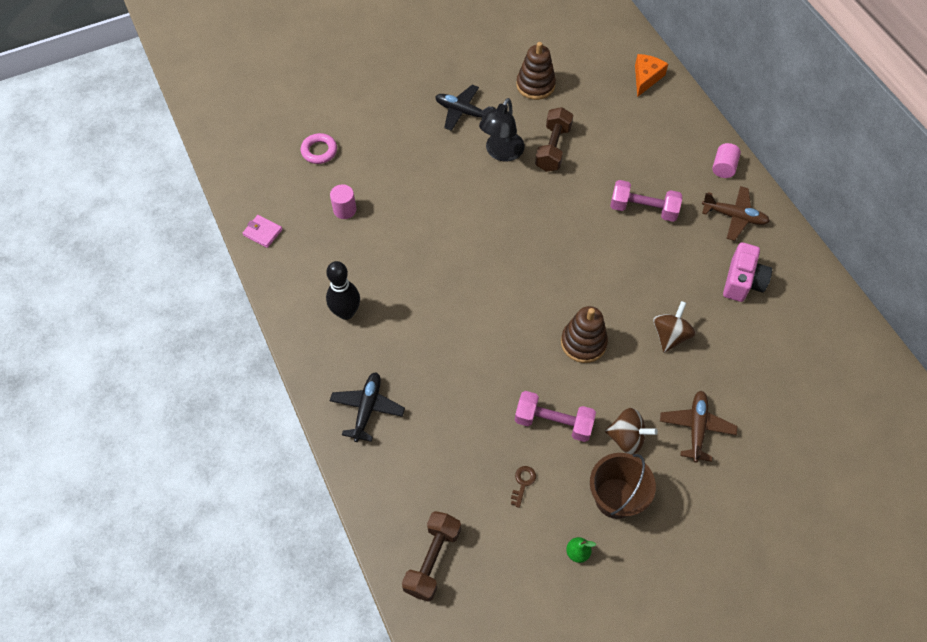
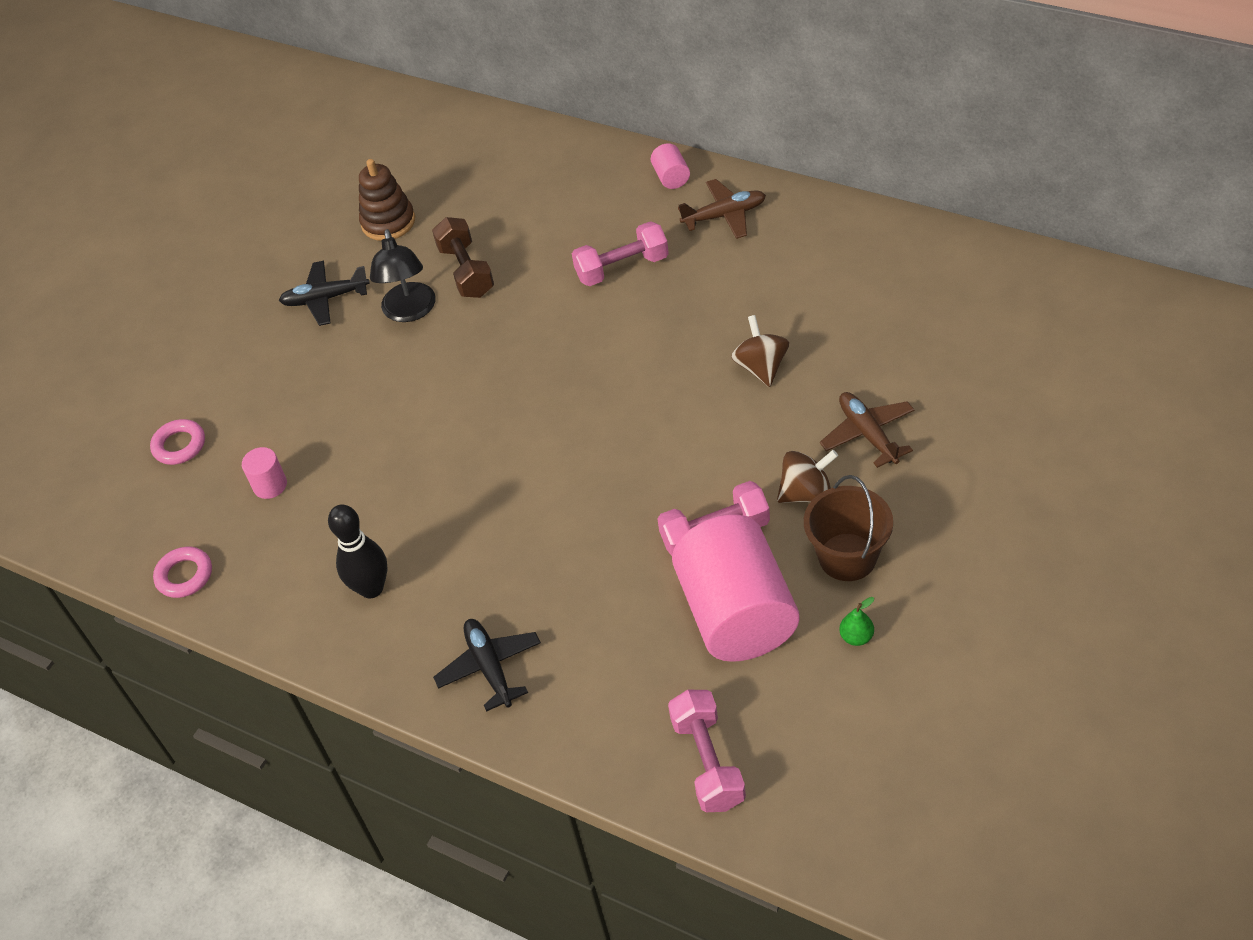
camera: 30 degrees left, 10 degrees down
(263, 232) = (184, 575): pink wallet -> pink ring
(432, 560) = (708, 762): brown dumbbell -> pink dumbbell
(523, 483) = (736, 614): brown key -> pink cylinder
(583, 343) = (676, 435): brown stacking toy -> none
(646, 78) = (509, 143): orange cheese -> none
(742, 281) = (788, 269): pink camera -> none

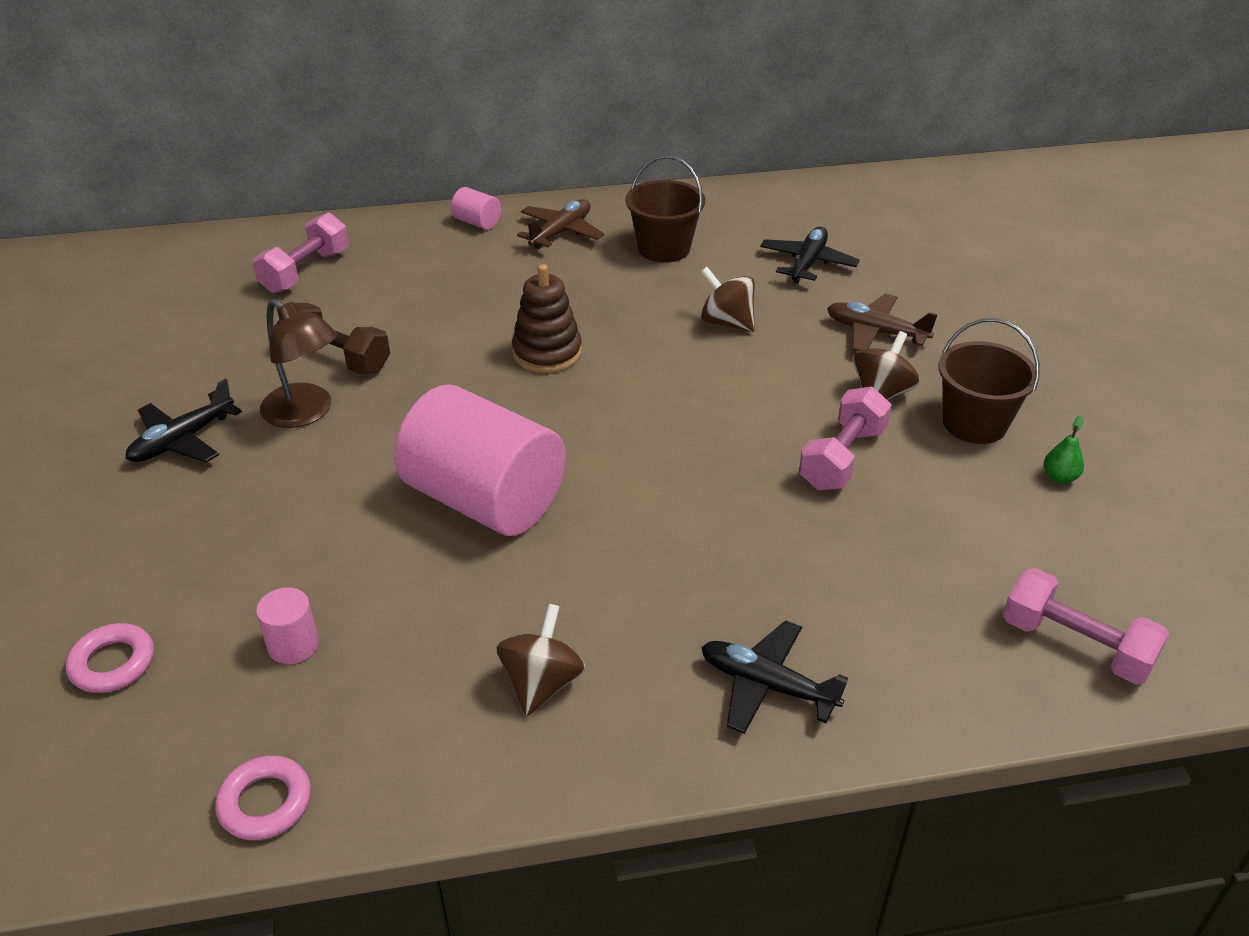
camera: 45 degrees left, 10 degrees down
(371, 588) = (542, 683): black bowling pin -> brown spinning top
(388, 222) = (195, 349): brown stacking toy -> brown stacking toy (547, 353)
(410, 311) = (306, 413): black lamp -> brown lamp
(622, 268) = (506, 299): pink dumbbell -> pink dumbbell (305, 271)
(736, 614) = (942, 511): pink cylinder -> pink cylinder (484, 500)
(788, 269) = (664, 248): none -> brown bucket
(890, 337) = (807, 263): none -> black plane

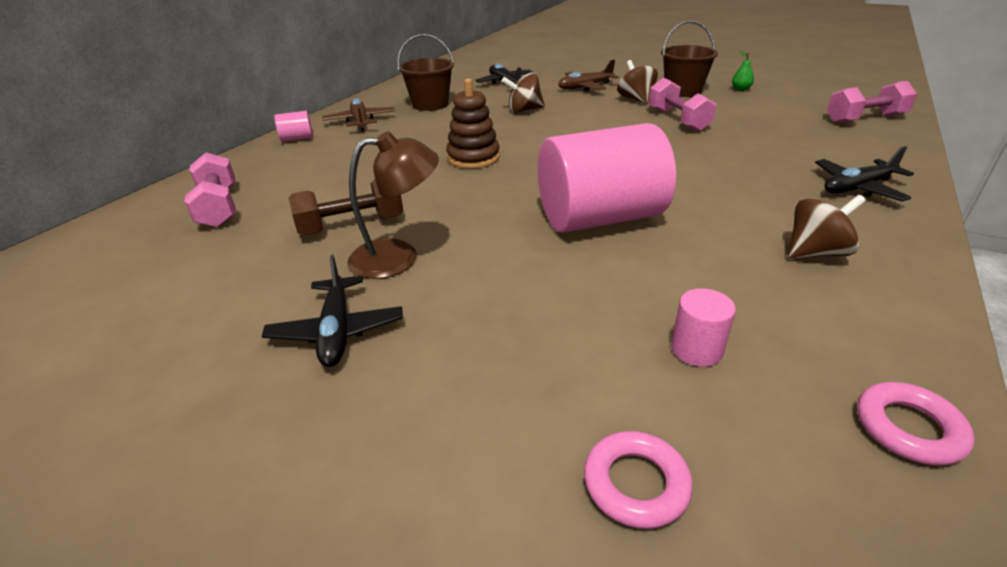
camera: 50 degrees left, 5 degrees down
(542, 683) = (815, 253): brown spinning top -> brown spinning top turned 105 degrees clockwise

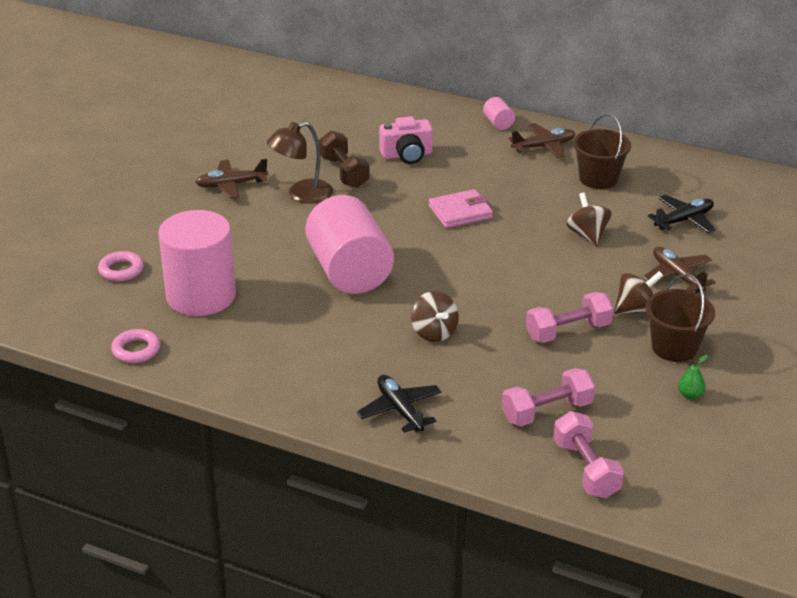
camera: 85 degrees right, 0 degrees up
(219, 207) = (371, 119): pink dumbbell -> pink dumbbell (547, 411)
(333, 184) = (407, 155): none -> pink camera
(337, 331) = (231, 185): black plane -> brown plane
(398, 257) = (302, 194): brown lamp -> brown lamp turned 75 degrees clockwise
(473, 158) = (460, 212): brown stacking toy -> pink wallet
(696, 349) = (201, 296): pink cylinder -> pink cylinder, size x2.47
(815, 253) = (295, 360): brown spinning top -> brown spinning top (434, 333)

